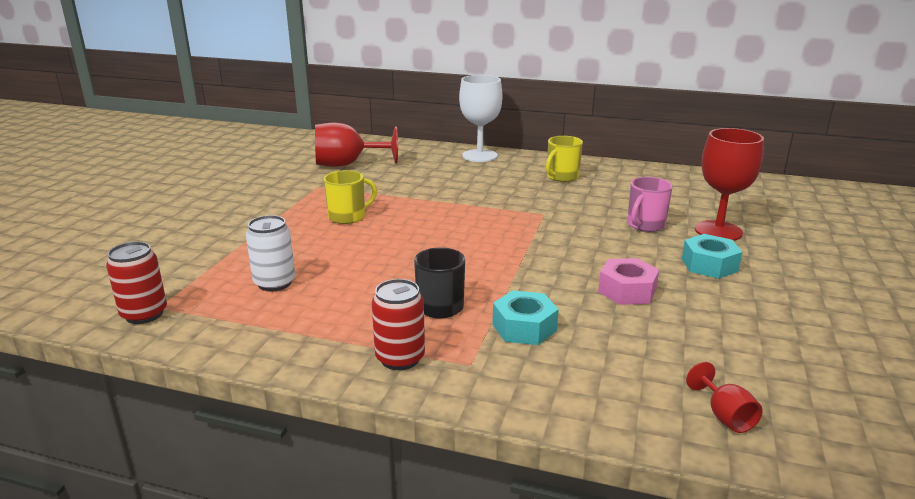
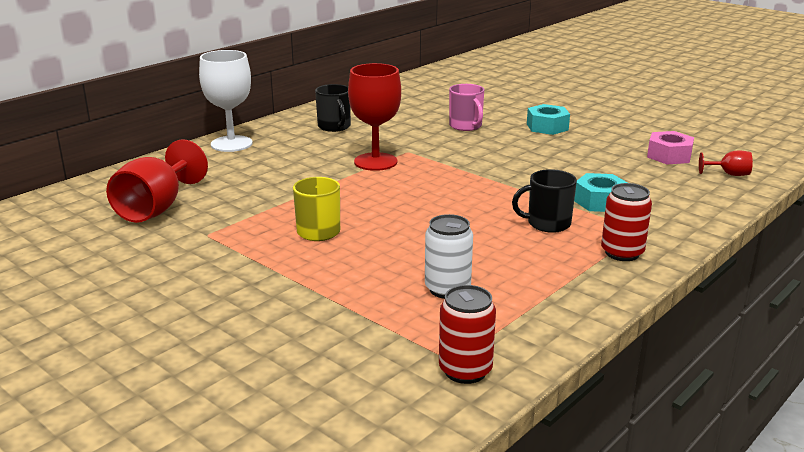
camera: 65 degrees left, 0 degrees up
(562, 177) = (334, 127): yellow mug -> black mug
(627, 291) = (567, 158): pink nut -> pink nut (669, 156)
(718, 231) = (497, 110): red goblet -> red goblet (375, 162)

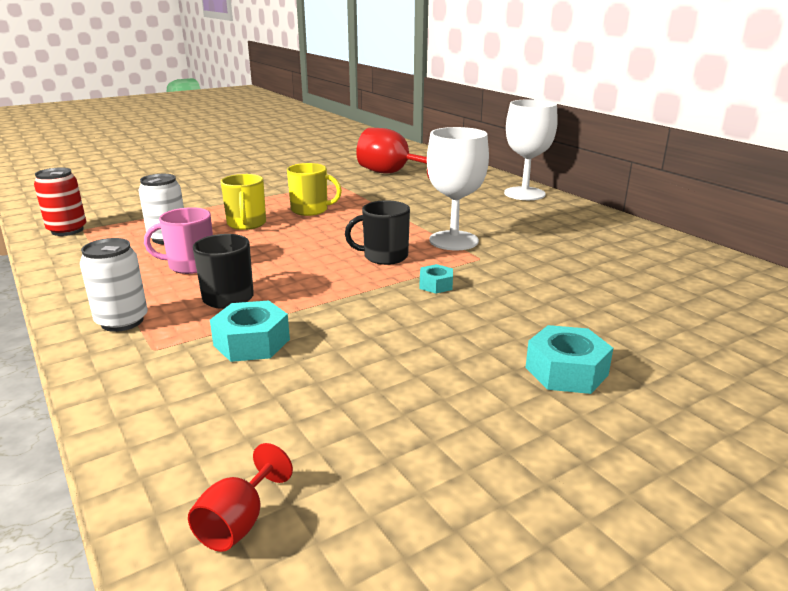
camera: 105 degrees right, 0 degrees up
(334, 127) = (573, 232): black mug -> black mug (384, 256)
(375, 162) = (453, 241): red goblet -> white goblet
(380, 256) = (246, 224): none -> yellow mug
(466, 126) = (573, 304): pink mug -> pink mug (190, 265)
(467, 161) = (436, 285): none -> turquoise nut
(622, 253) = (122, 321): red can -> white can
(669, 156) = (375, 472): pink nut -> none

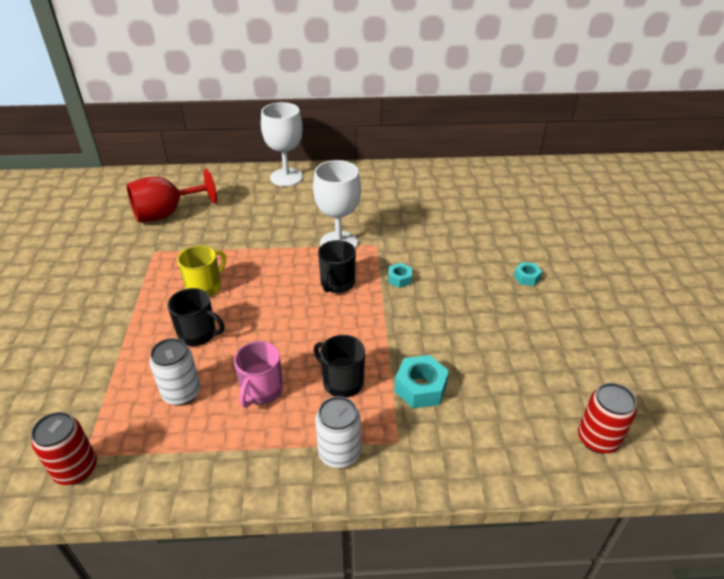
camera: 60 degrees left, 15 degrees up
(238, 523) = (597, 439): red goblet -> red can
(246, 224) = (198, 334): yellow mug -> black mug
(566, 371) = (526, 277): turquoise nut -> turquoise nut, size x0.59

